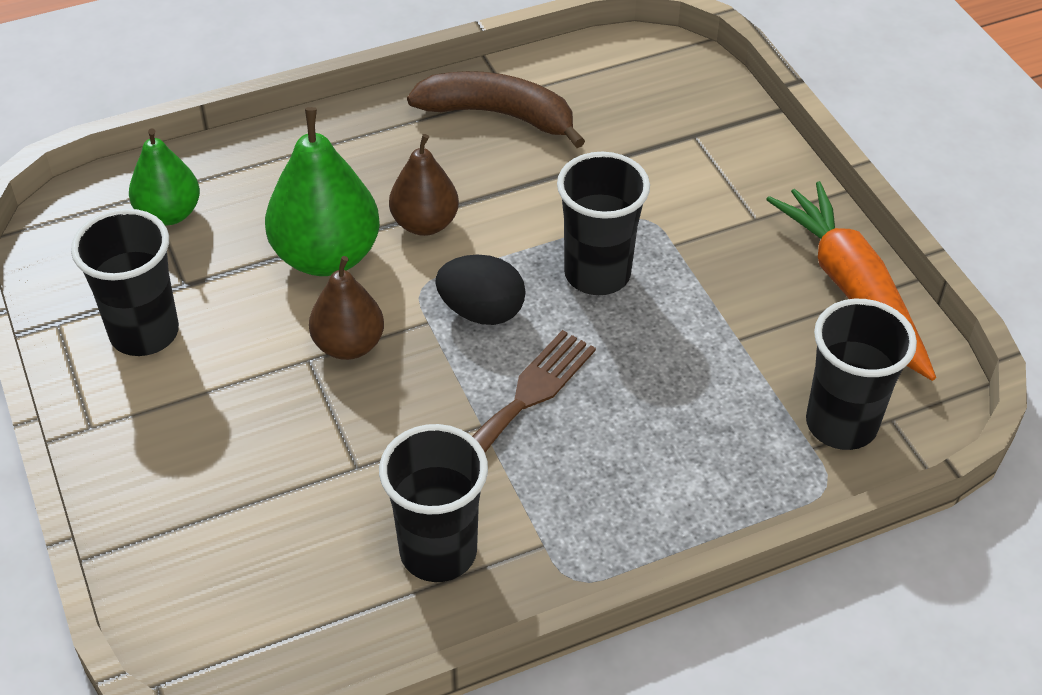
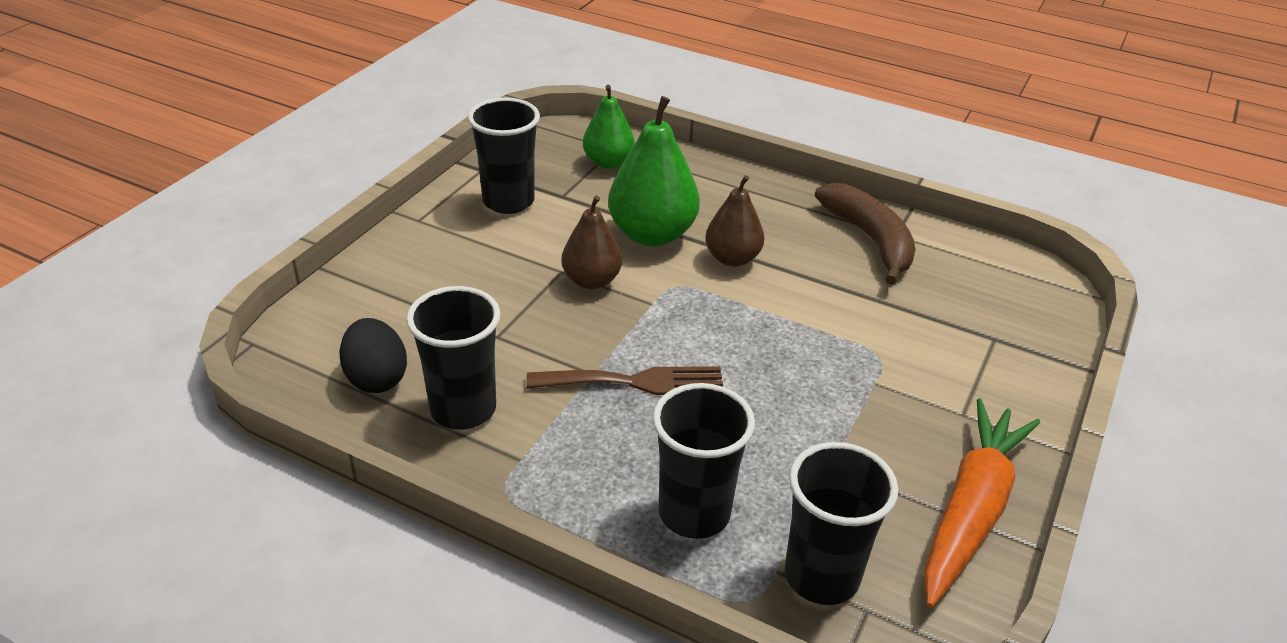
camera: 50 degrees right, 10 degrees down
(481, 311) = (690, 322): black egg -> black egg (376, 378)
(597, 274) = (794, 358): black cup -> black cup (694, 513)

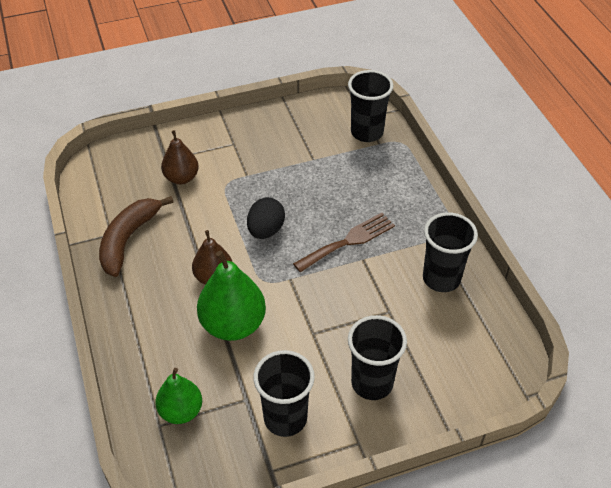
camera: 135 degrees left, 10 degrees up
(376, 378) = (471, 324): black egg -> black egg (266, 230)
(591, 281) = (304, 314): brown pear -> brown pear (181, 178)
(635, 382) = (348, 241): brown fork -> brown fork turned 105 degrees clockwise
(694, 513) = (387, 176): black cup -> black cup (372, 383)
(970, 510) = (286, 117): orange carrot -> none

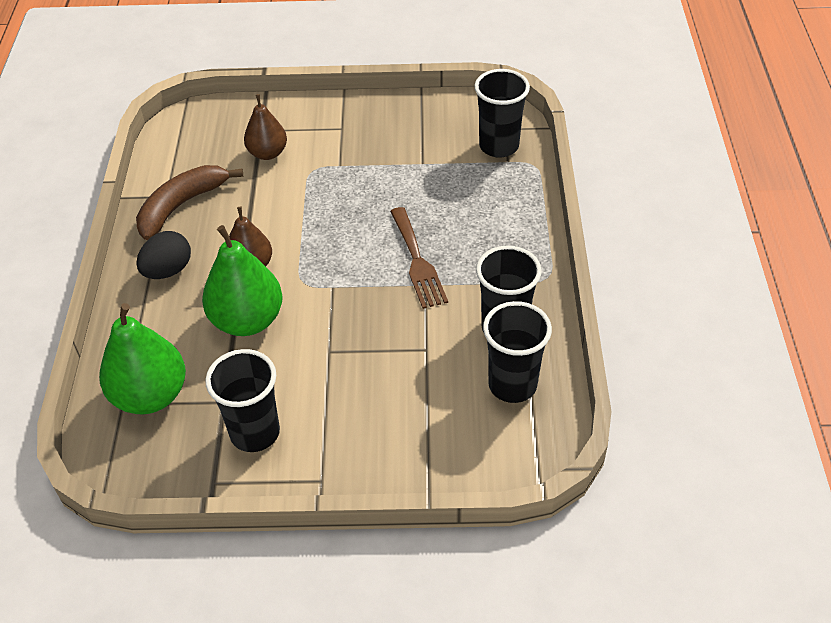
camera: 20 degrees right, 0 degrees up
(181, 411) = (150, 395): green pear -> green pear, size x1.58
(266, 230) = (331, 229): black egg -> black egg (168, 270)
(348, 241) = (417, 262): brown fork -> brown fork turned 90 degrees clockwise
(372, 383) = (367, 421): black cup -> black cup (512, 385)

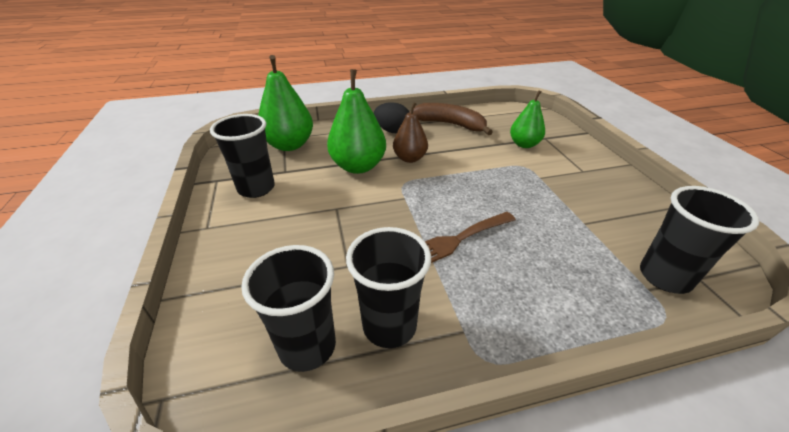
camera: 75 degrees right, 10 degrees down
(268, 153) = (524, 144): brown pear -> green pear

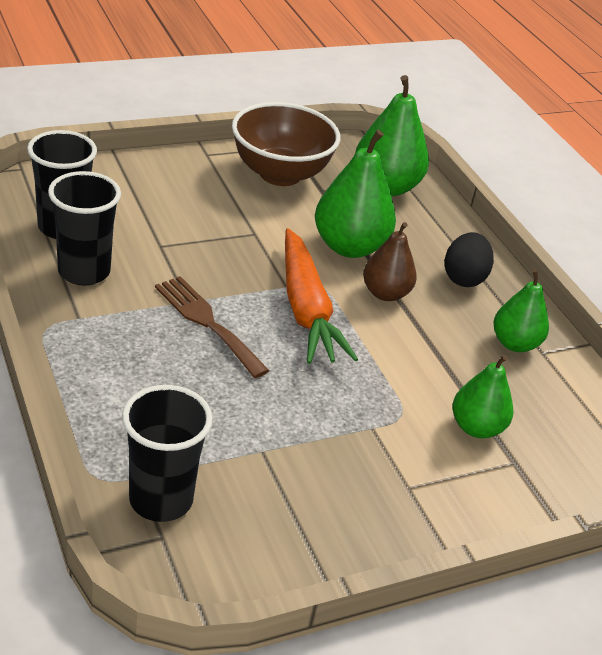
camera: 75 degrees right, 0 degrees up
(256, 188) = (280, 174): black cup -> brown bowl
(430, 191) = (306, 309): none -> orange carrot
(450, 124) = (514, 343): brown banana -> green pear

